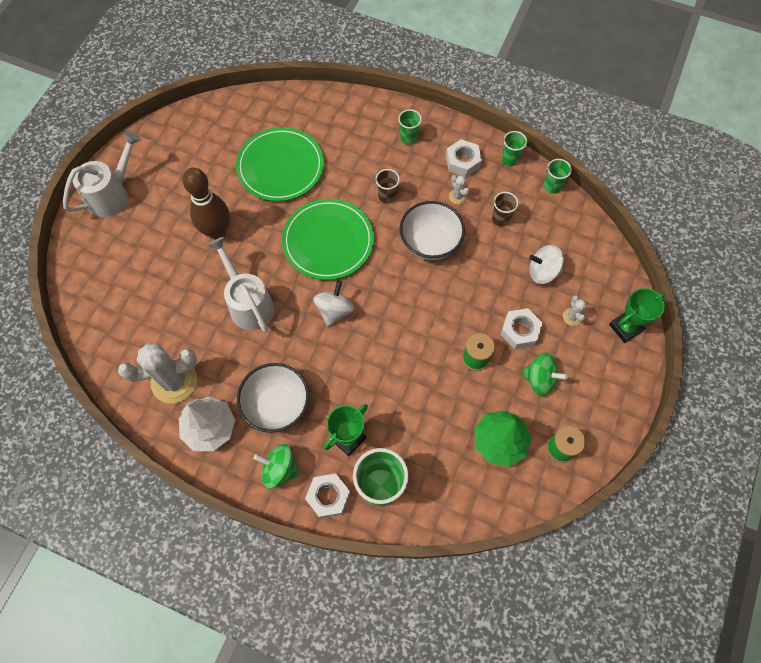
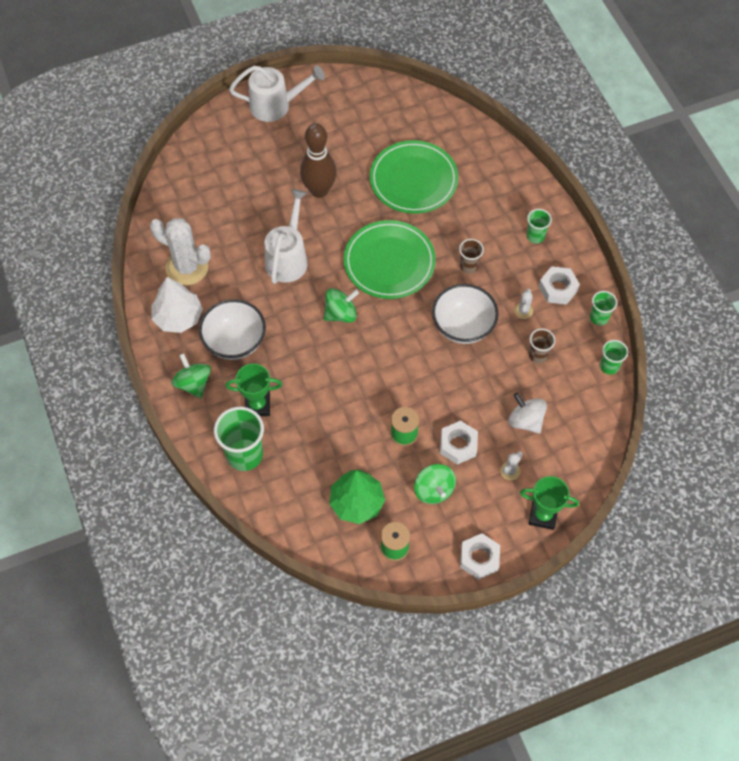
camera: 45 degrees right, 5 degrees down
(328, 497) = (205, 429): white nut -> white nut (479, 558)
(334, 310) = (341, 314): white spinning top -> green spinning top

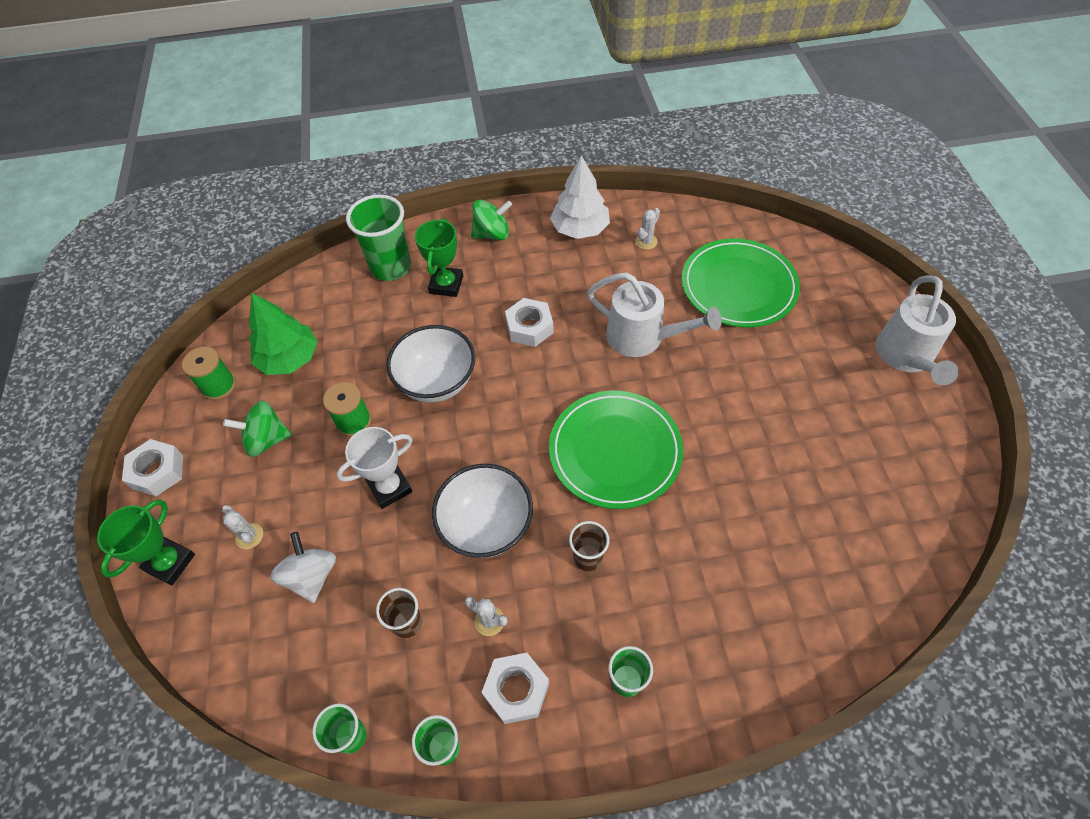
camera: 105 degrees right, 5 degrees down
(187, 267) = (646, 241): white cactus -> white cactus, size x0.43
(235, 342) = (534, 274): white bowl -> white bowl (437, 382)
(319, 190) = (750, 386): brown bowling pin -> none
(341, 314) = (545, 381): green spinning top -> none
(413, 180) = (760, 511): green plate -> green plate (738, 286)
(451, 392) = (390, 487): none -> white trophy
(458, 445) = (312, 480): white nut -> white nut (529, 327)
(525, 420) = (311, 576): white spinning top -> white spinning top turned 75 degrees counterclockwise

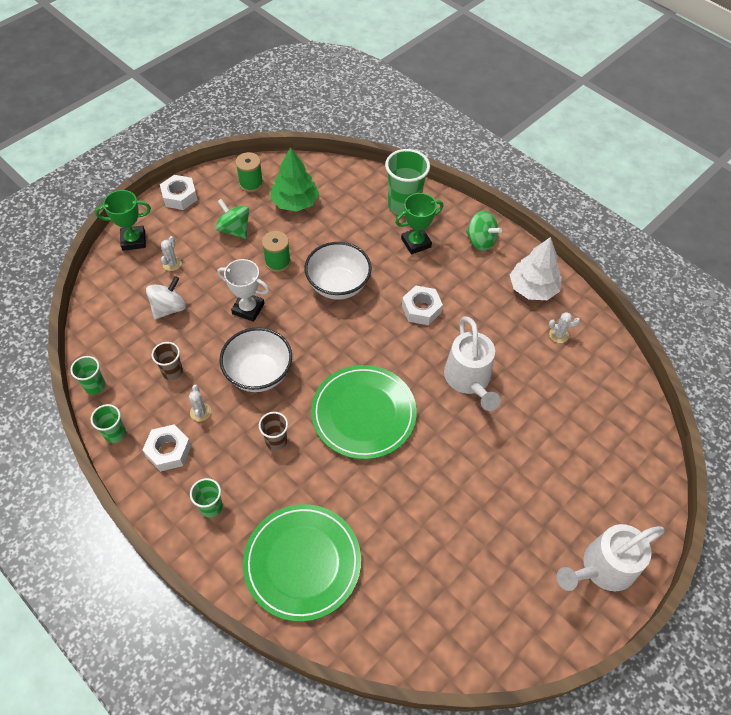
camera: 50 degrees right, 0 degrees up
(738, 286) = (569, 417): green plate -> green plate (302, 563)

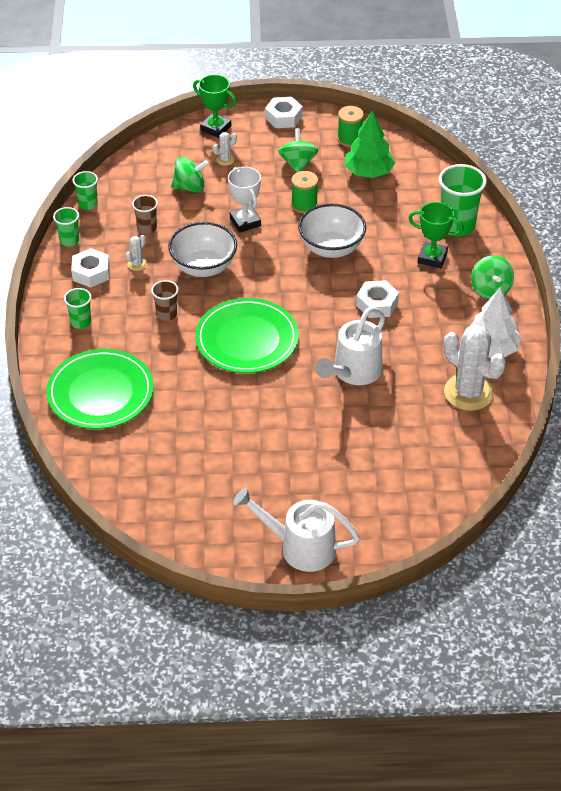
camera: 45 degrees right, 10 degrees down
(169, 308) = (190, 187): white spinning top -> green spinning top
(558, 335) = (468, 392): white cactus -> white cactus, size x2.32

